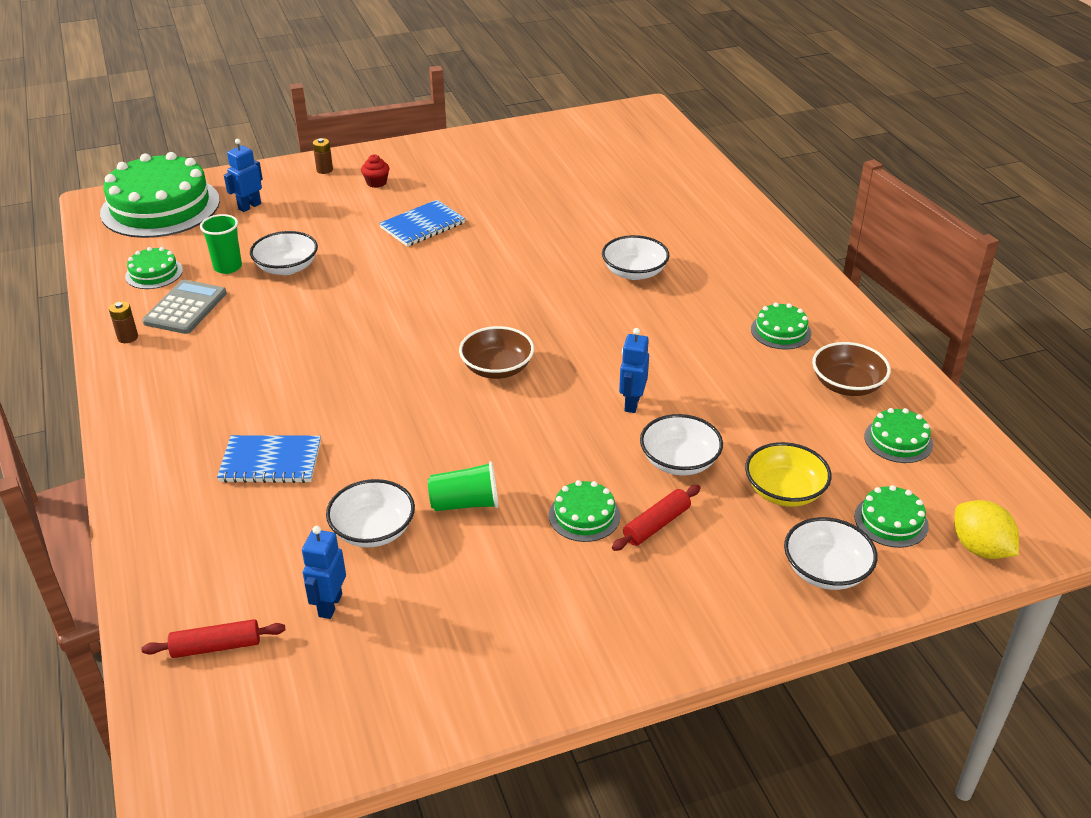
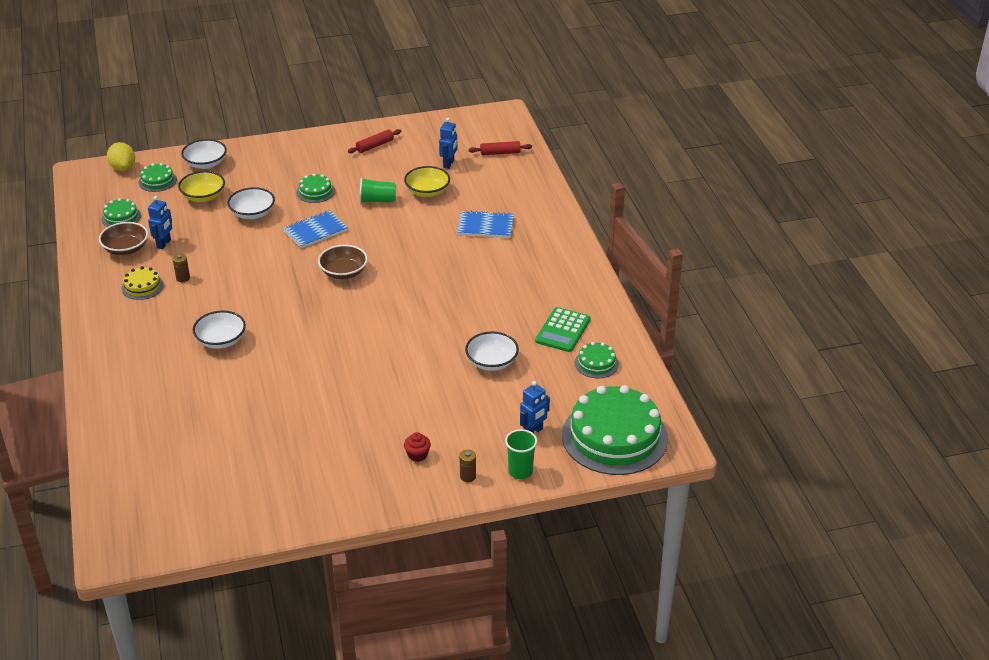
camera: 175 degrees left, 0 degrees up
(128, 337) = (597, 309): brown battery -> brown battery (183, 278)
(185, 308) = (563, 330): grey calculator -> green calculator
(228, 267) = (539, 365): green cup -> green cup (520, 471)
(373, 530) = (427, 191): white bowl -> yellow bowl
(422, 225) = (379, 398): blue notebook -> blue notebook (315, 231)
(631, 403) = (265, 245): blue robot -> blue robot (164, 244)
(656, 524) = (279, 186): red rolling pin -> red rolling pin (375, 146)
(780, 331) = (142, 286): green cake -> yellow cake

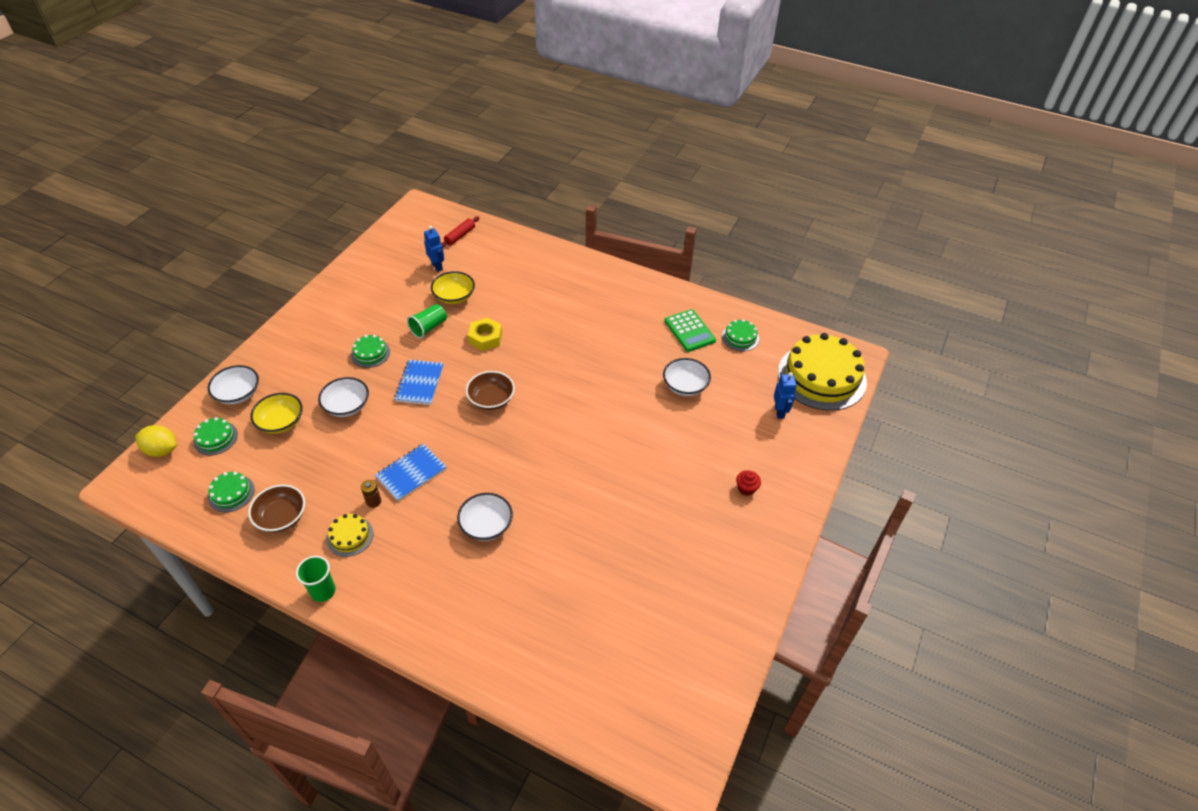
camera: 50 degrees left, 10 degrees up
(164, 244) = (310, 486): blue robot -> none
(375, 146) = (360, 287): red rolling pin -> none
(403, 232) = (485, 338): none -> yellow nut
(468, 476) = (795, 475): brown battery -> none
(485, 226) = (533, 294): blue notebook -> blue notebook (411, 473)
(520, 471) = (814, 444): green cup -> green cup (323, 591)
(614, 437) = (821, 377): green cake -> yellow cake

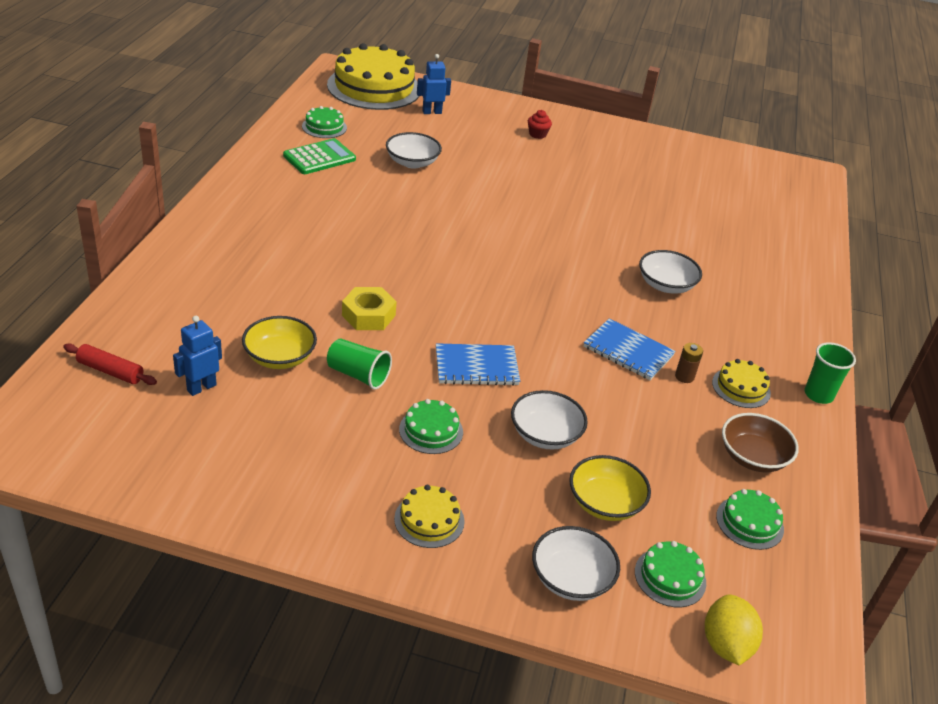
camera: 105 degrees left, 10 degrees down
(305, 343) = (429, 520): none -> yellow cake
(491, 399) = (482, 299): brown bowl -> none

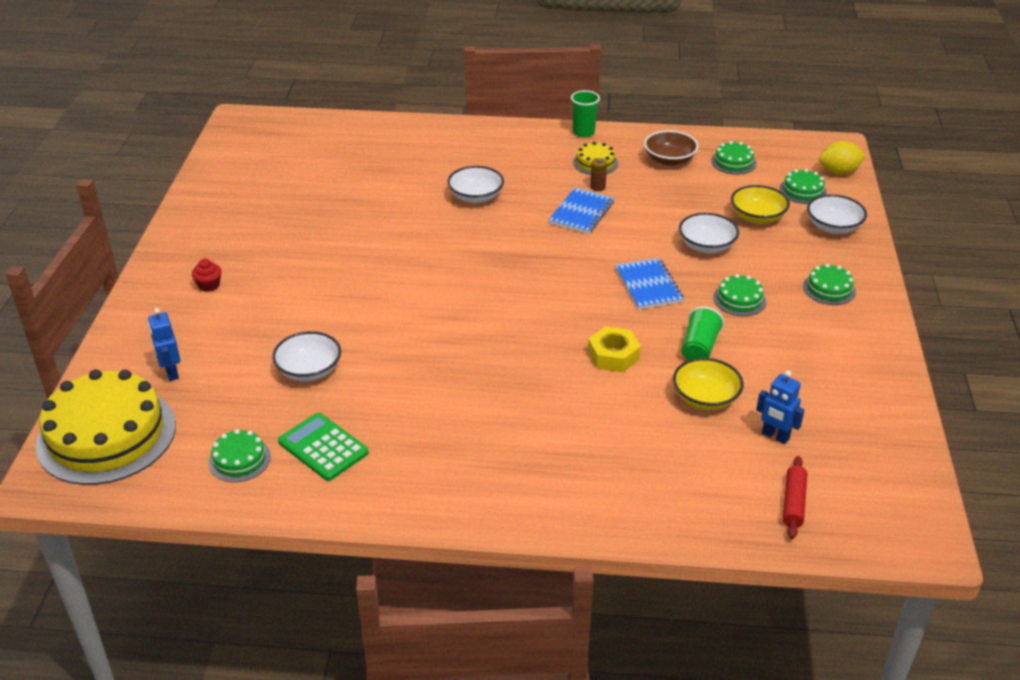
camera: 95 degrees left, 0 degrees up
(429, 520) = (829, 289): yellow cake -> green cake

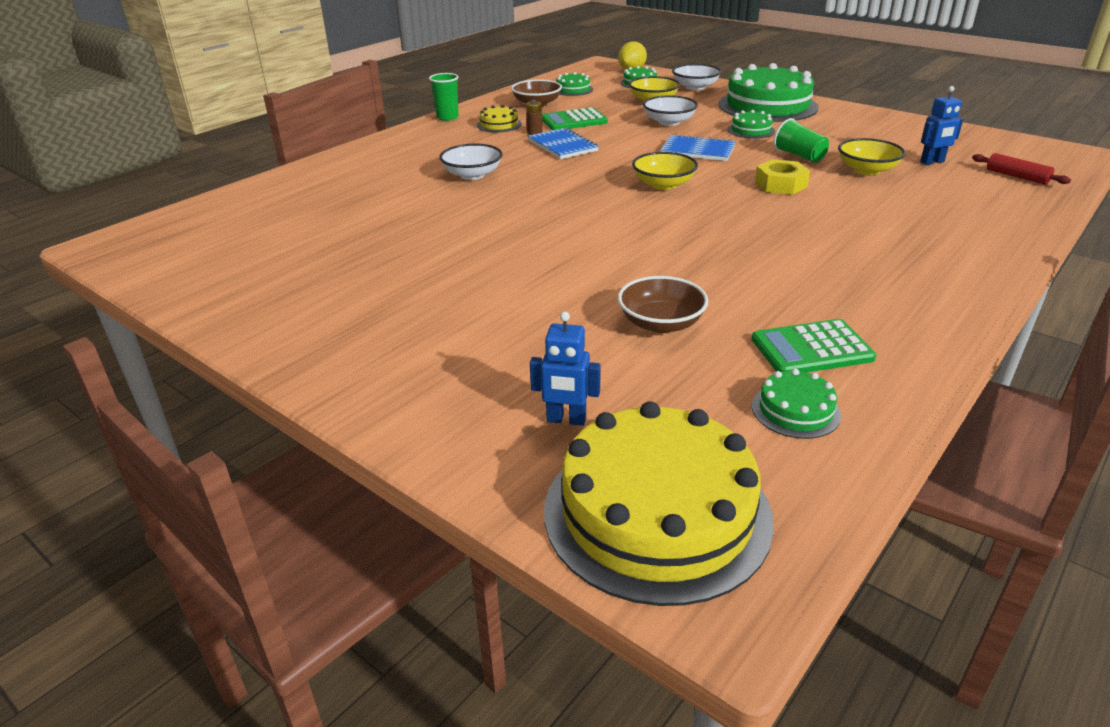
camera: 55 degrees left, 5 degrees down
(209, 285) = (413, 347): red cupcake -> none
(309, 370) = (661, 323): white bowl -> brown bowl
(549, 293) = (663, 184): none -> yellow bowl
(649, 195) = (574, 121): none -> green calculator
(829, 289) = (767, 106): green cake -> green cake, size x2.25

